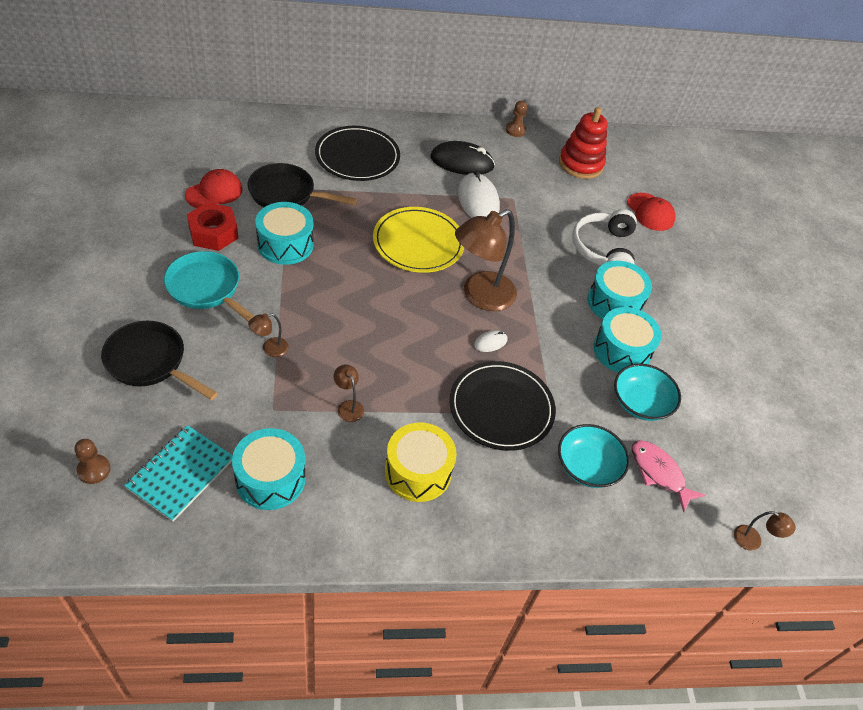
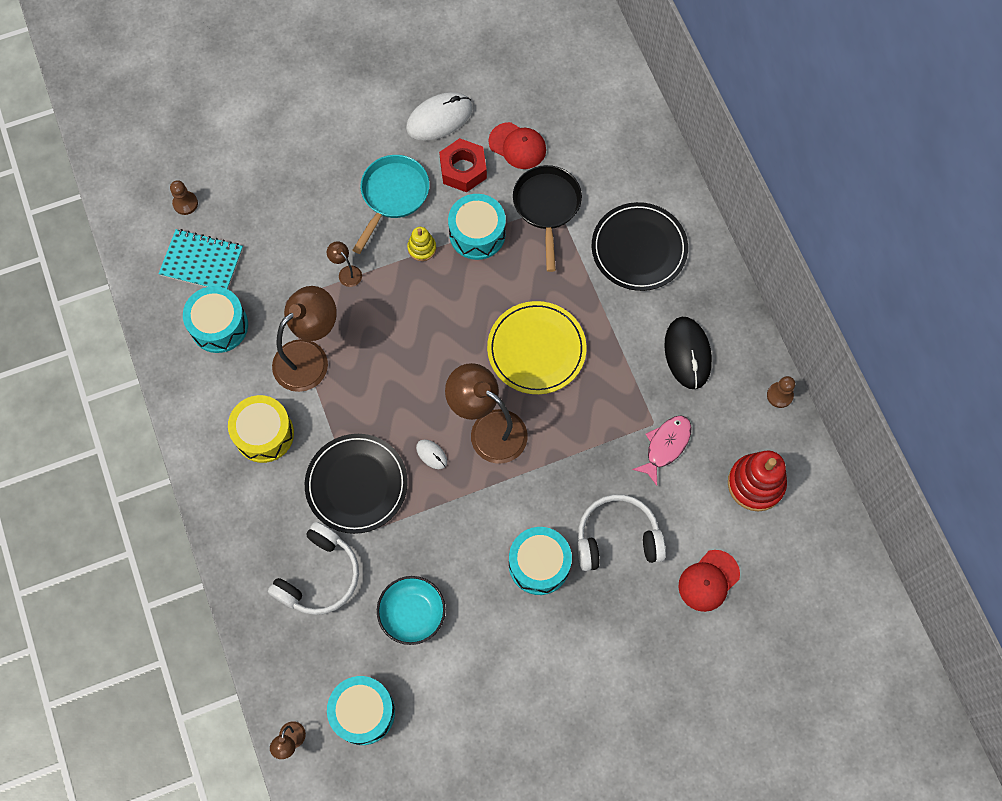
camera: 80 degrees right, 20 degrees up
(150, 362) = (297, 191): black pan -> none
(277, 285) = (422, 248): none -> yellow stacking toy
(348, 406) = (309, 357): brown lamp -> brown lamp, size x2.32
(478, 200) = (630, 388): white mouse -> white mouse (439, 118)
(587, 466) = (319, 576): turquoise bowl -> white headphones
(621, 350) = (473, 583): turquoise drum -> turquoise drum (363, 712)
(659, 473) = (335, 643): pink fish -> pink fish (665, 446)

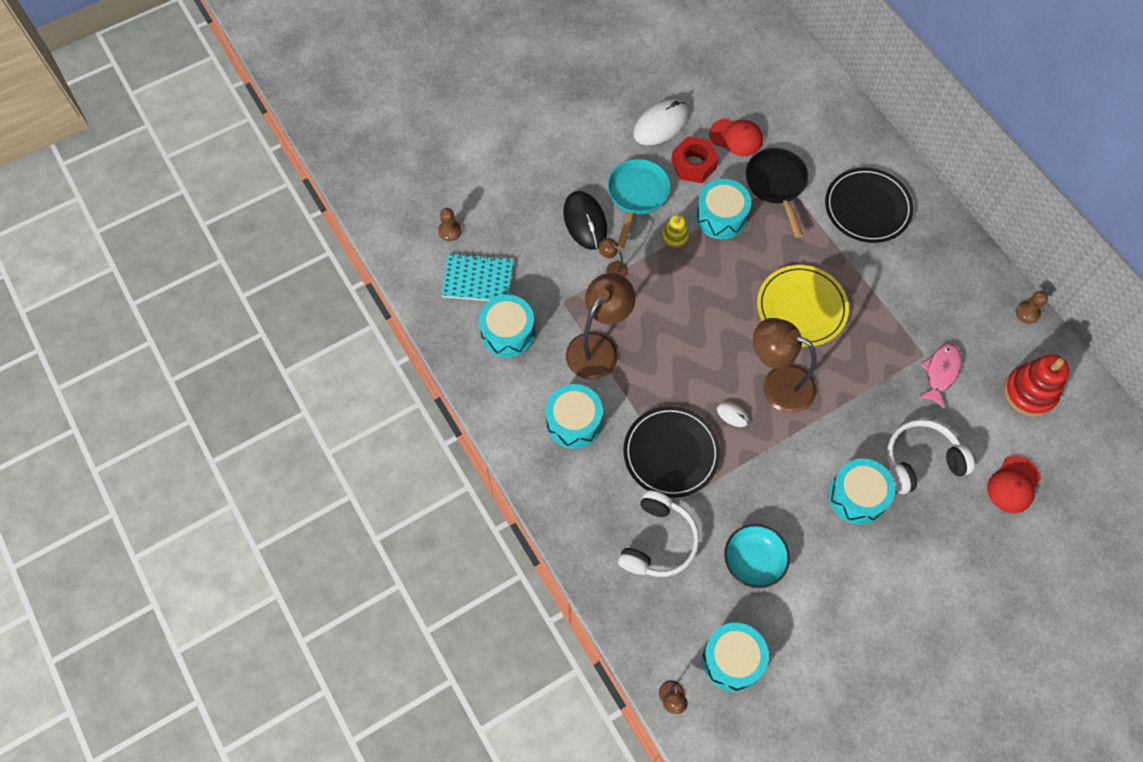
camera: 10 degrees left, 5 degrees down
(264, 434) = (574, 422): yellow drum -> turquoise drum
(687, 353) = (936, 290): black mouse -> black mouse (585, 221)

